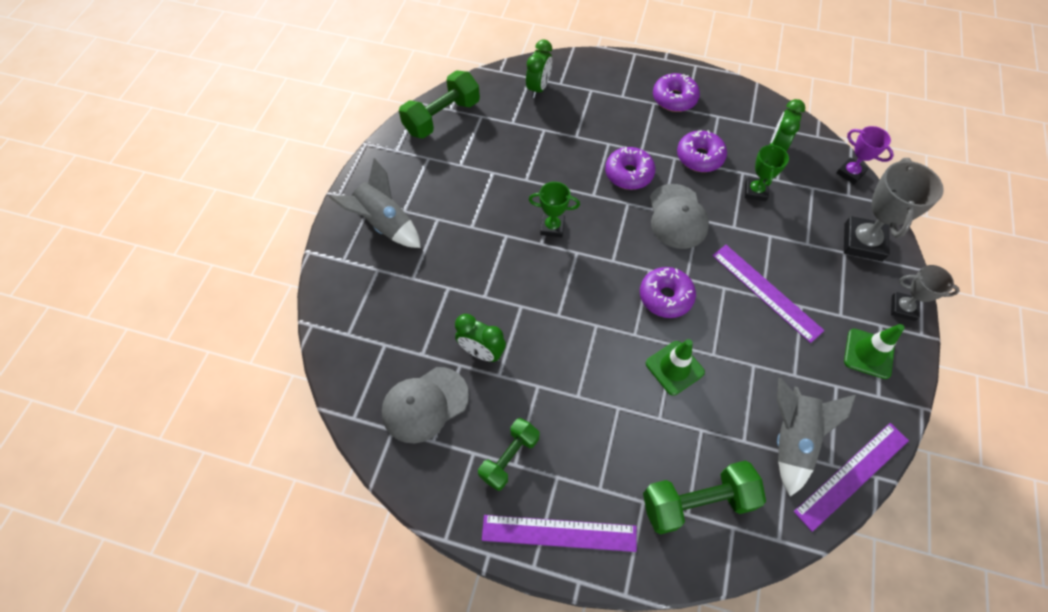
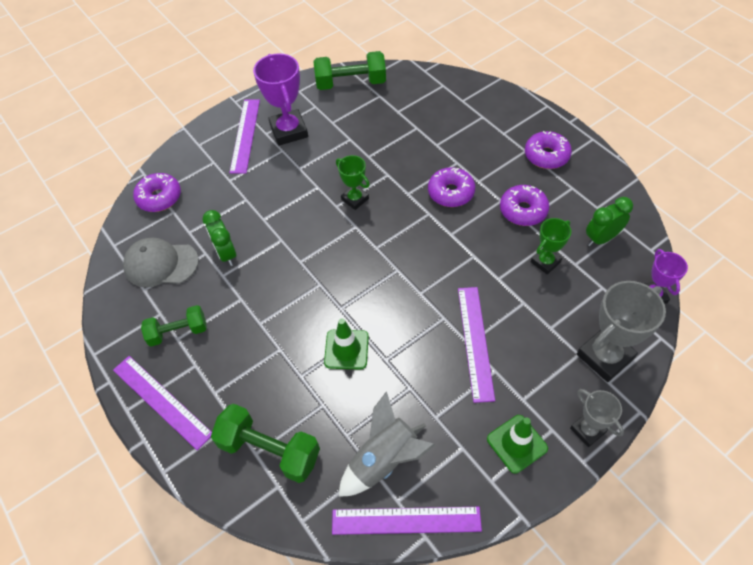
camera: 40 degrees right, 5 degrees down
(384, 224) = (245, 135): grey rocket -> purple ruler
(426, 196) = (289, 131): none -> purple trophy
(538, 88) = (441, 96): green clock -> none
(665, 297) = (390, 296): purple donut -> purple donut (159, 197)
(677, 216) = (458, 244): grey cap -> none

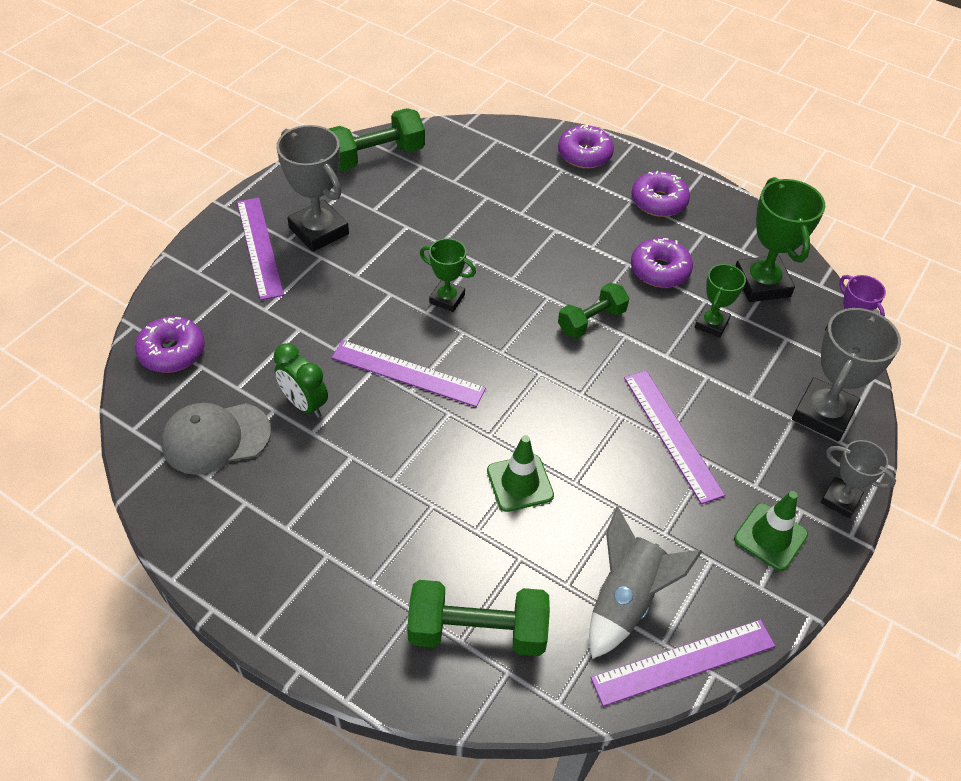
camera: 25 degrees left, 5 degrees down
(161, 401) = (301, 613): purple ruler -> purple ruler (407, 373)
(178, 332) = (283, 519): green dumbbell -> green dumbbell (591, 321)
(289, 131) = (318, 231): purple trophy -> grey trophy
(451, 192) = (564, 267): purple donut -> purple donut (584, 155)
(601, 238) = (762, 284): green clock -> green trophy

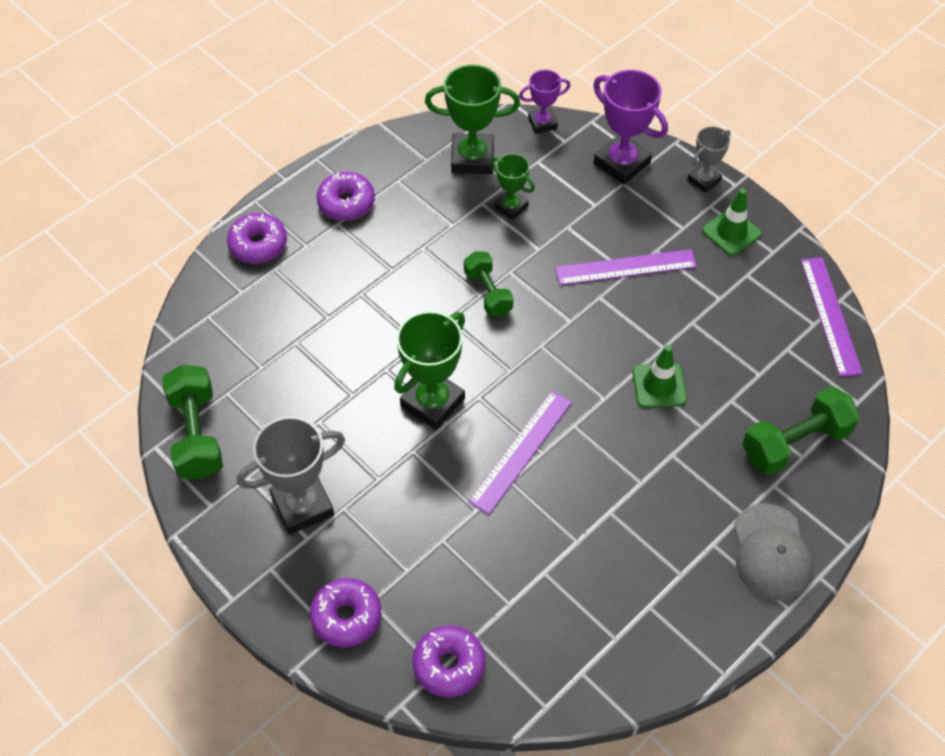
camera: 75 degrees left, 5 degrees up
(216, 438) = (571, 628): grey cap -> grey cap (771, 552)
(260, 247) = (312, 567): purple ruler -> none
(304, 404) = (542, 544): green clock -> none
(447, 299) = (432, 402): green trophy -> green trophy, size x1.71
(477, 631) = (795, 443): green dumbbell -> green dumbbell turned 45 degrees clockwise
(626, 600) = (776, 338): grey rocket -> none
(659, 270) = (437, 226): purple donut -> purple donut (346, 617)
(823, 414) = (621, 163): grey trophy -> purple trophy

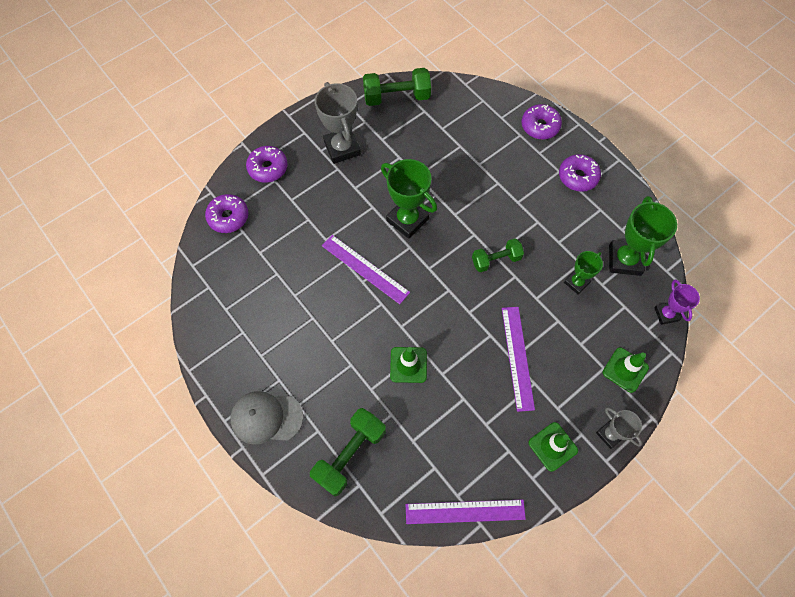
camera: 95 degrees right, 10 degrees up
(621, 163) = (625, 370): purple trophy -> green traffic cone
(795, 443) = (350, 454): green dumbbell -> green dumbbell turned 60 degrees clockwise

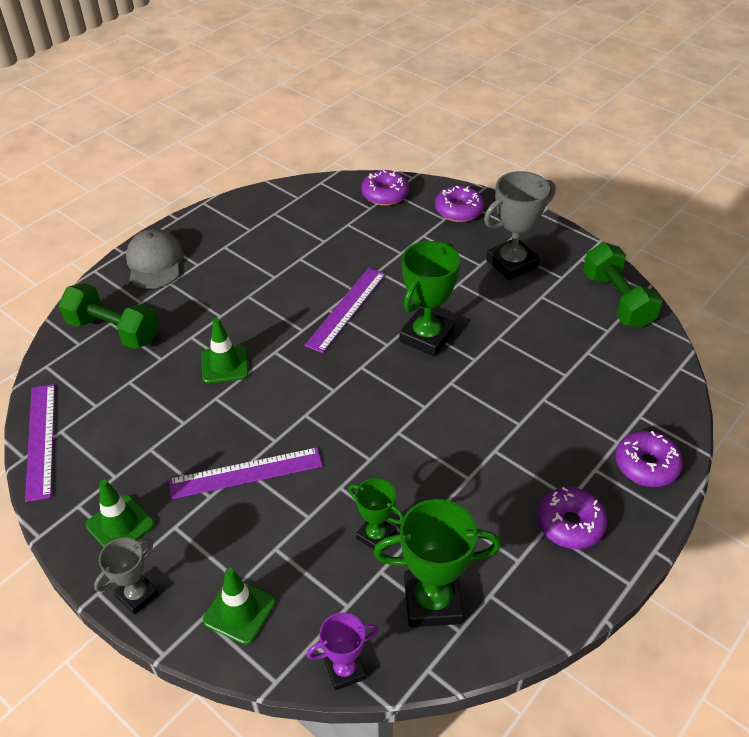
camera: 80 degrees right, 20 degrees down
(496, 260) = (390, 434): green dumbbell -> none

